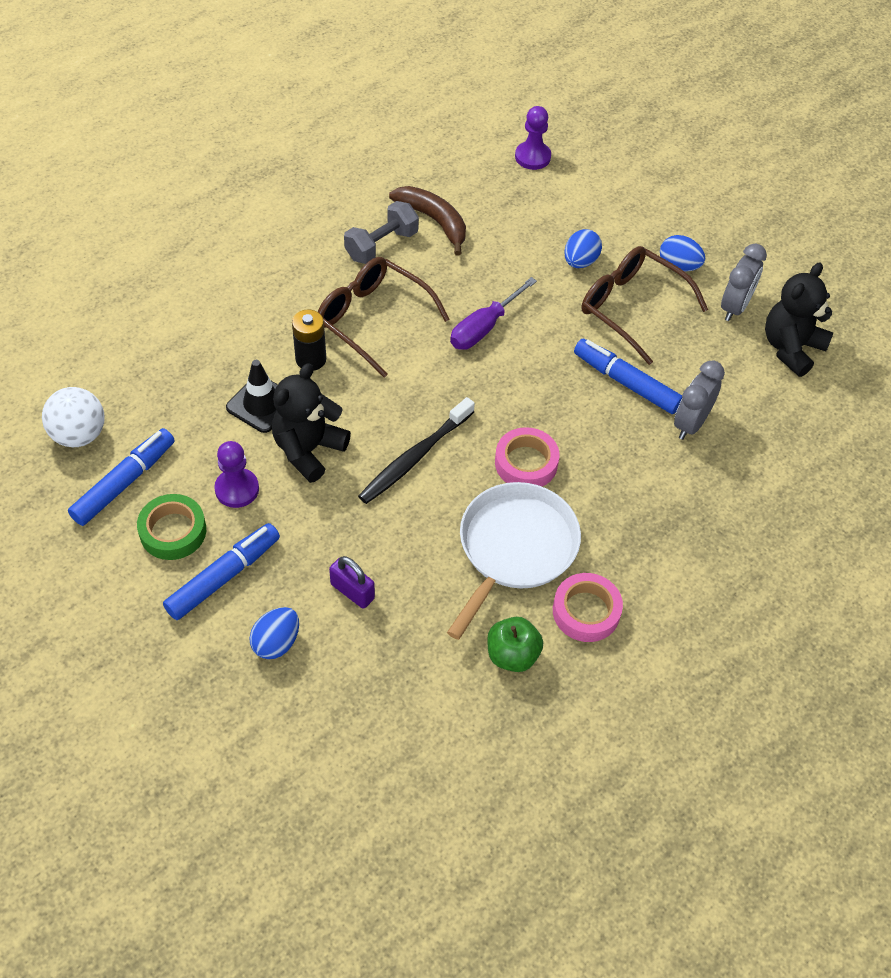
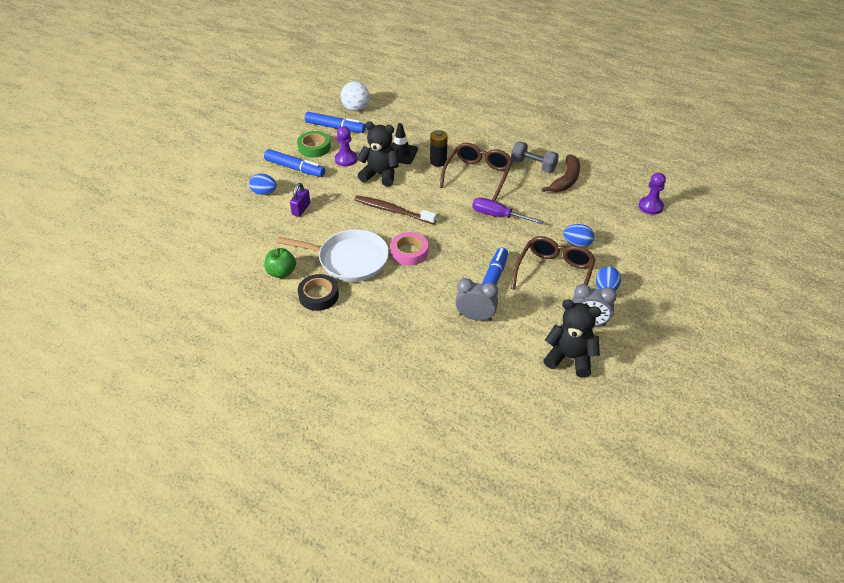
camera: 75 degrees right, 10 degrees down
(415, 457) = (393, 211): black toothbrush -> brown toothbrush
(586, 611) = (318, 296): pink tape -> black tape

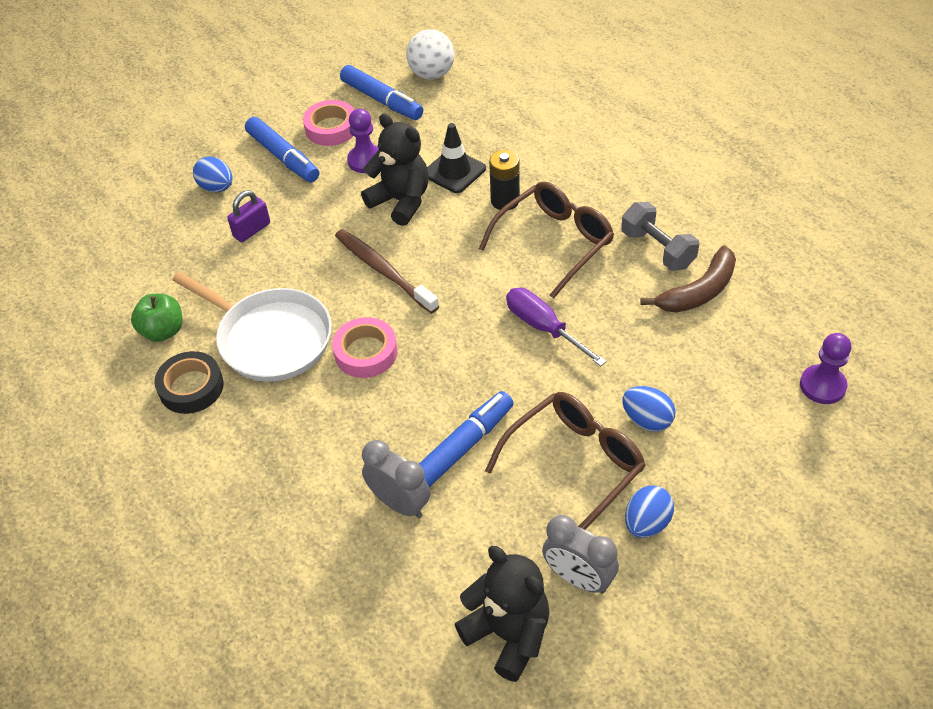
camera: 25 degrees right, 5 degrees up
(314, 147) = (331, 128): green tape -> pink tape

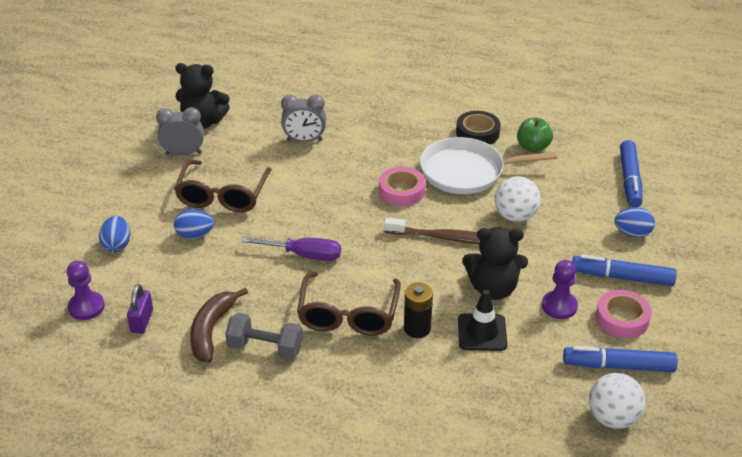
camera: 140 degrees right, 10 degrees down
(252, 230) = (566, 220): purple padlock -> purple padlock (142, 321)
(291, 259) = (515, 216): none -> white ball
(462, 447) = (295, 175): blue marker -> blue marker (630, 179)
(646, 523) = (161, 189): blue egg -> blue egg (117, 245)

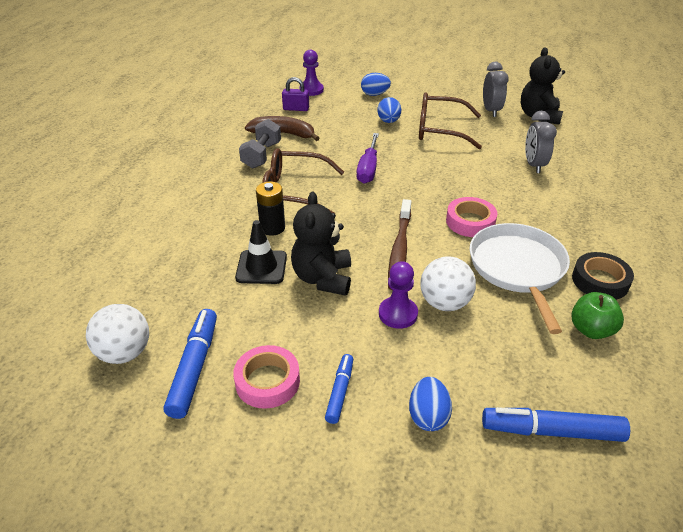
camera: 90 degrees right, 0 degrees up
(559, 306) = (293, 327): purple pawn -> purple pawn (398, 314)
(622, 277) = (340, 392): blue marker -> blue marker, size x0.60

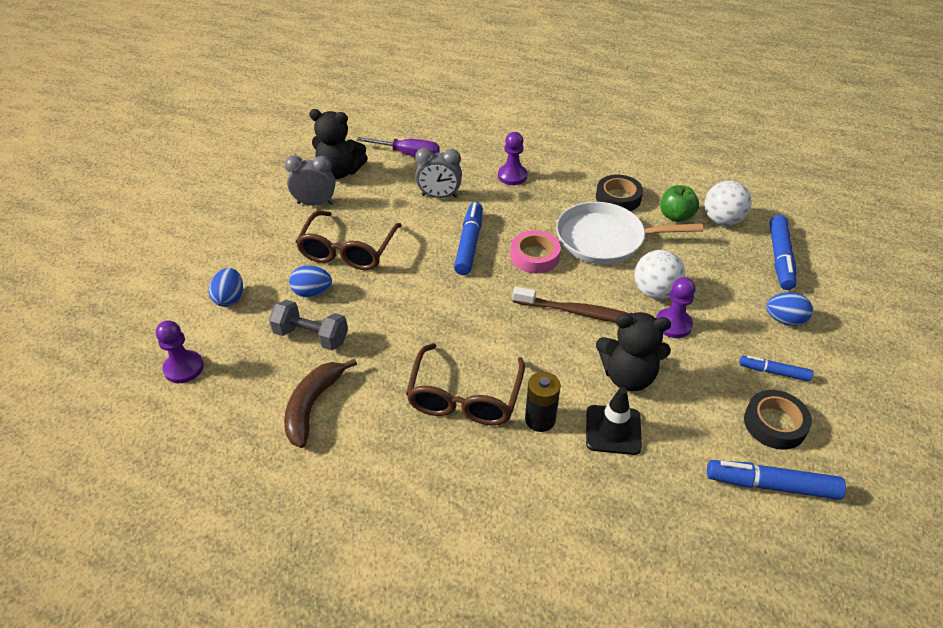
camera: 85 degrees left, 5 degrees up
(125, 353) = (765, 556): white ball -> white ball (722, 220)
(261, 155) = (368, 432): grey dumbbell -> grey dumbbell (311, 336)
(267, 381) = (774, 424): pink tape -> black tape
(296, 109) = (239, 389): purple padlock -> none
(368, 169) = (424, 322): purple screwdriver -> purple screwdriver (408, 154)
(472, 184) = (469, 244): none -> blue marker
(593, 205) = (512, 176): none -> purple pawn

